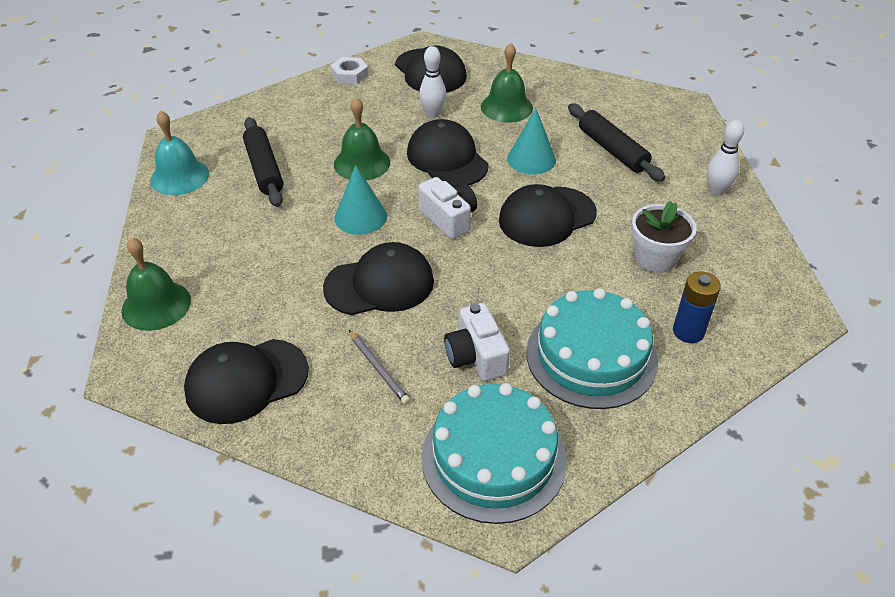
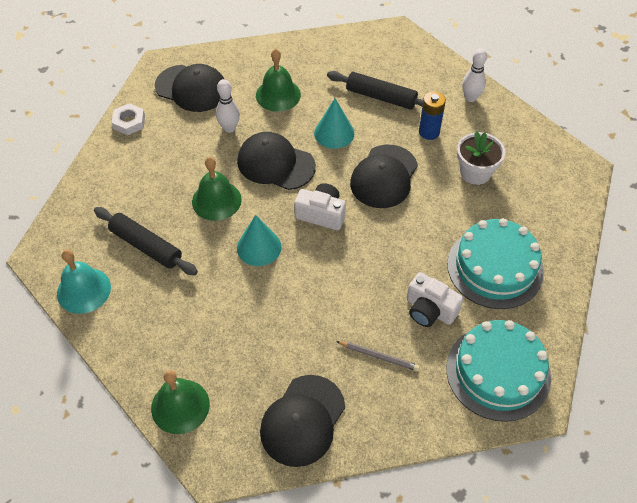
camera: 35 degrees left, 10 degrees up
(379, 284) = (322, 294): black cap -> none
(688, 331) = (534, 216): blue battery -> blue battery (429, 132)

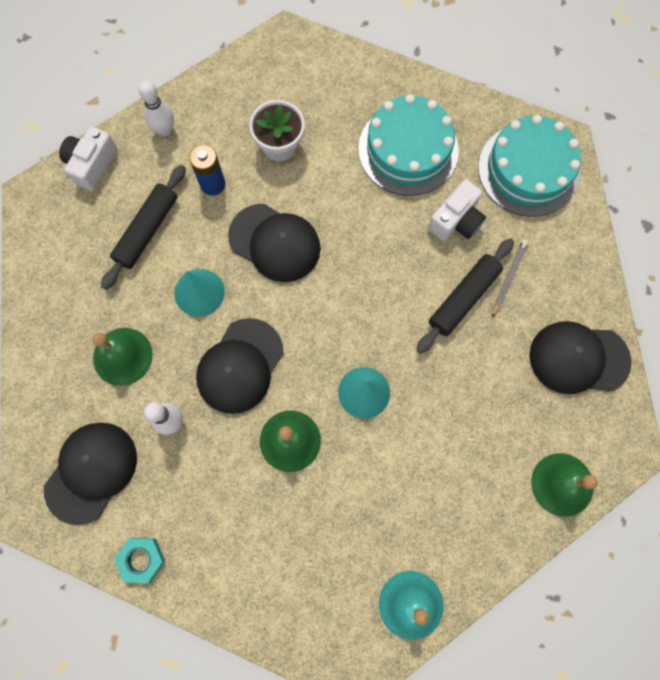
camera: 85 degrees left, 20 degrees up
(129, 122) = (141, 559): white nut -> turquoise nut
(146, 246) = (351, 528): black rolling pin -> black rolling pin (463, 298)
(302, 420) = (578, 358): black cap -> black cap turned 150 degrees clockwise
(321, 214) = (322, 318): white camera -> white camera (92, 164)

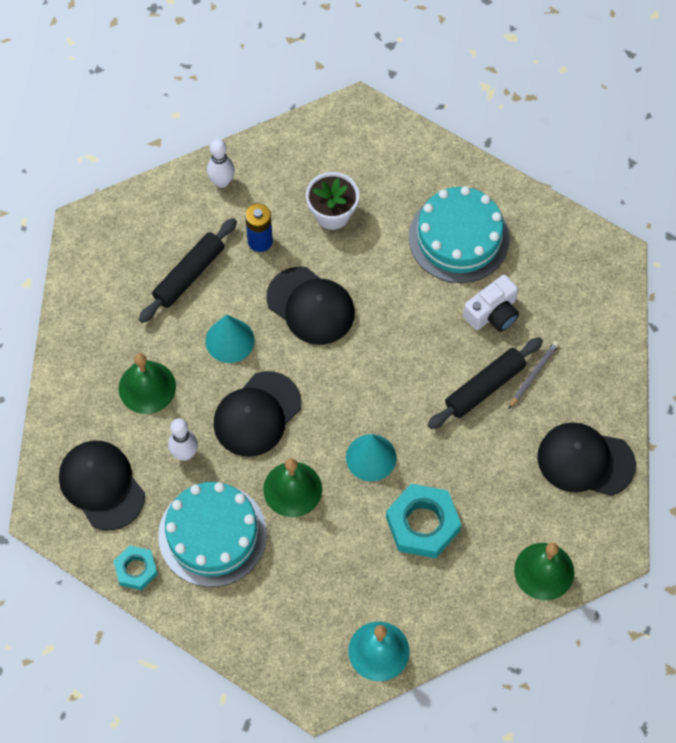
camera: 10 degrees right, 10 degrees down
(91, 472) = (101, 485): black cap -> black cap turned 75 degrees counterclockwise
(92, 164) = (145, 204): white camera -> none
(430, 455) = (423, 524): none -> turquoise nut
(528, 169) = (575, 276): turquoise cake -> turquoise cake (212, 534)

